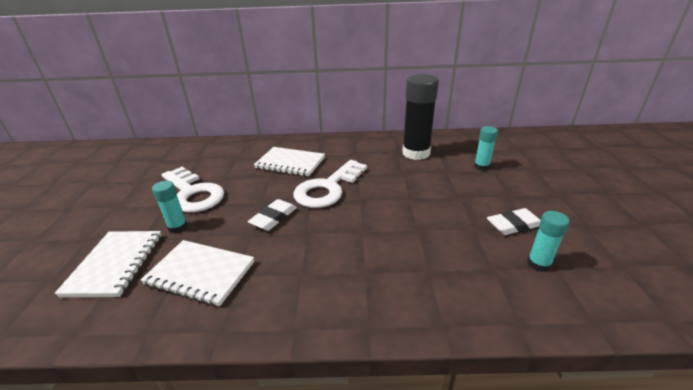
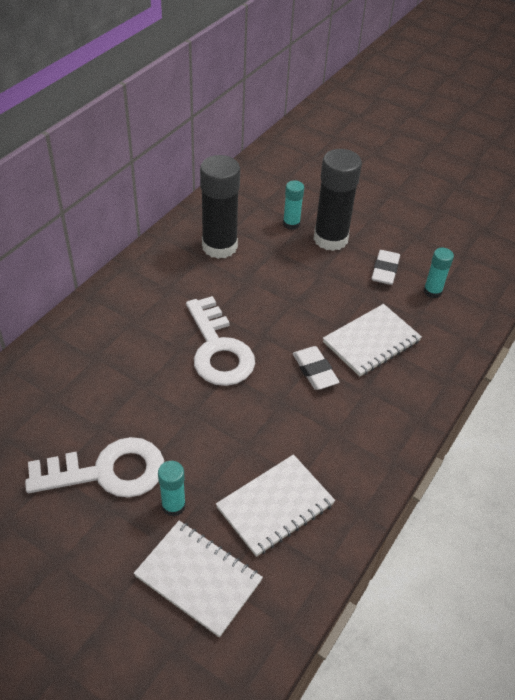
camera: 60 degrees left, 15 degrees up
(273, 218) = (232, 417): white eraser -> white eraser (314, 371)
(290, 163) = (128, 354): white notebook -> white notebook (371, 341)
(498, 186) = (330, 239): none -> black glue stick

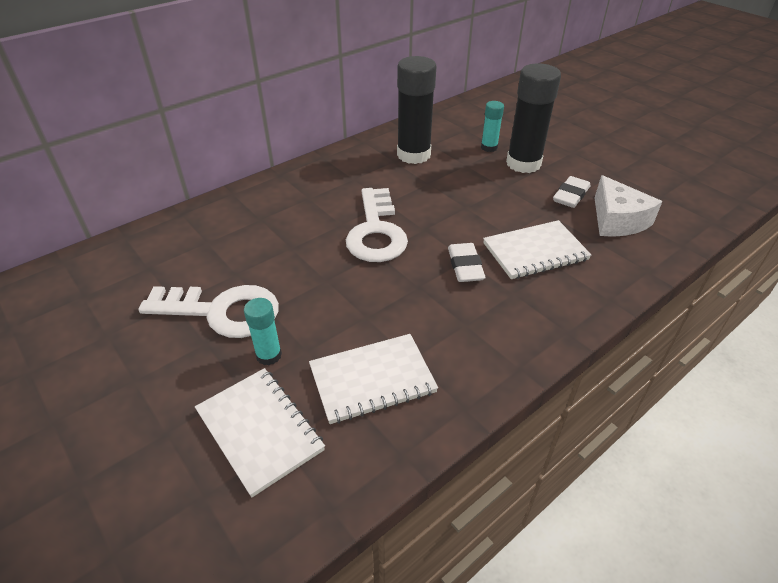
camera: 20 degrees right, 5 degrees down
(432, 291) = (617, 220): turquoise glue stick -> white cheese

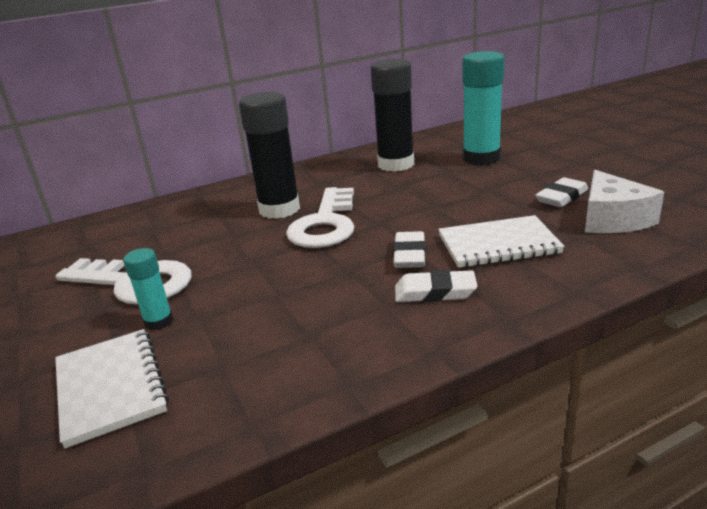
camera: 15 degrees right, 15 degrees down
(372, 380) = (255, 350): white notebook -> none
(489, 147) = (481, 158): turquoise glue stick -> turquoise glue stick, size x1.98
(500, 307) = (435, 292): none -> white eraser
(523, 163) = (515, 171): black glue stick -> black glue stick (279, 209)

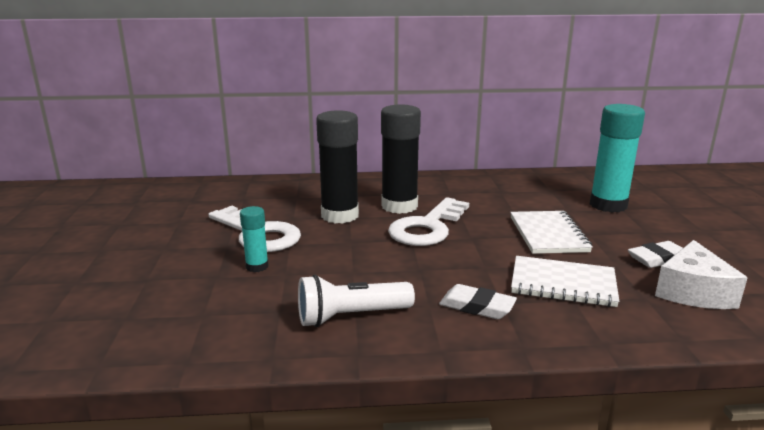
camera: 20 degrees right, 5 degrees down
(110, 387) = (199, 301): white notebook -> white notebook (548, 234)
(311, 345) = (351, 316): none -> white flashlight
(396, 164) = (524, 192): black glue stick -> black glue stick (340, 215)
(409, 255) = (478, 271): white eraser -> none

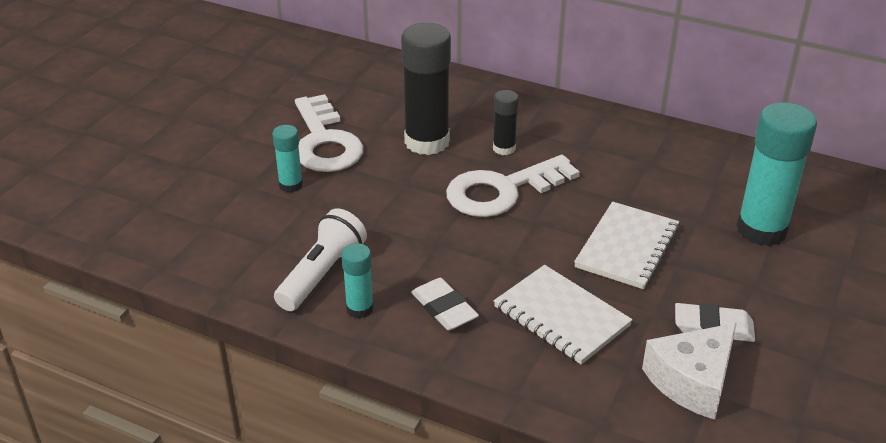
camera: 30 degrees right, 15 degrees up
(351, 316) = (322, 274): white flashlight -> white flashlight turned 105 degrees clockwise
(399, 206) = (504, 148): black glue stick -> black glue stick, size x0.50
(411, 329) = (359, 308): none -> turquoise glue stick

